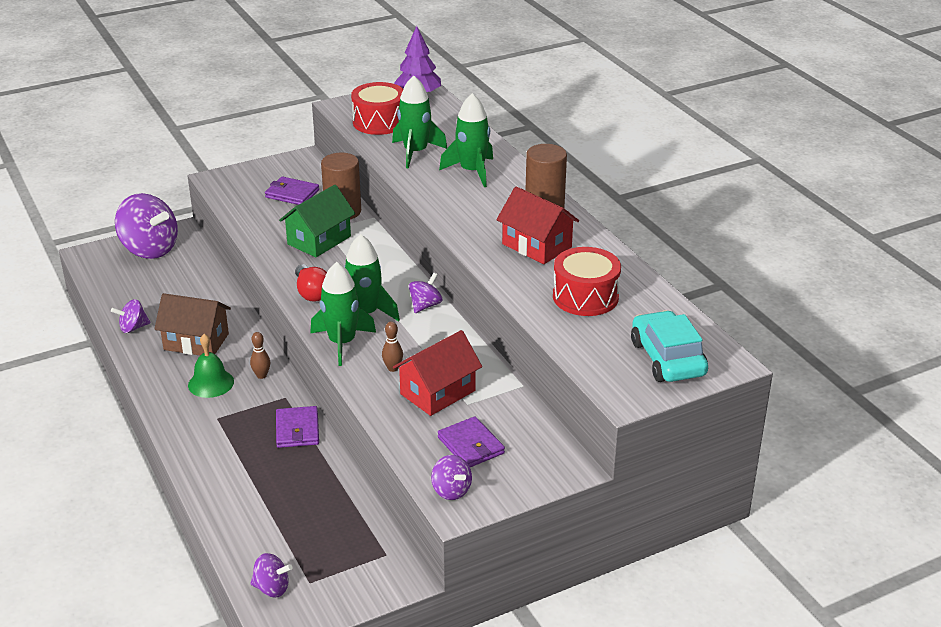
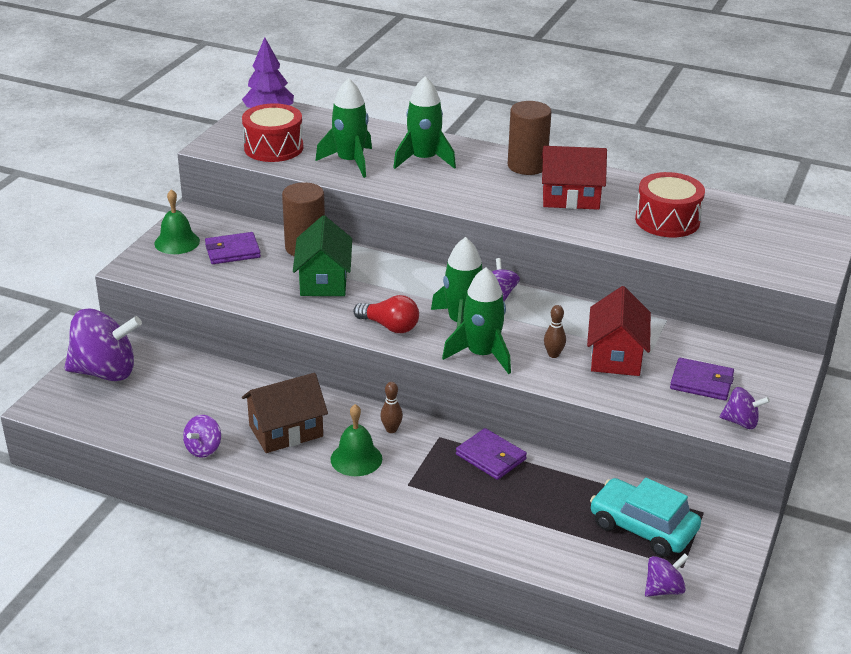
camera: 40 degrees left, 0 degrees up
(267, 172) = (177, 242): none -> green bell
(667, 358) = (790, 239): turquoise car -> turquoise car (643, 527)

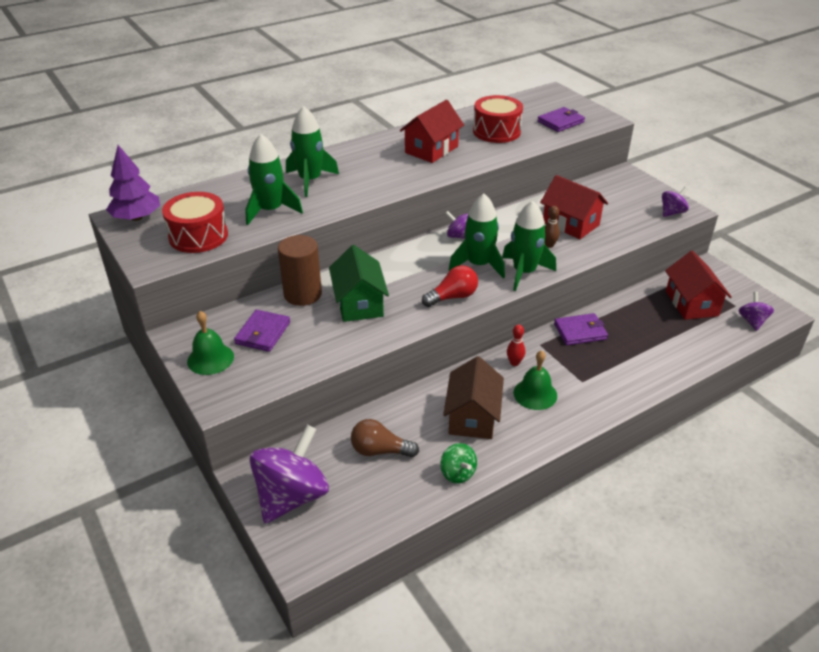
camera: 55 degrees left, 5 degrees up
(195, 395) = (380, 450): none -> brown light bulb
(203, 449) = (457, 473): purple spinning top -> green spinning top
(324, 280) = (359, 303): green house -> green house turned 45 degrees clockwise
(391, 429) = (514, 363): brown bowling pin -> red bowling pin
(527, 166) = (371, 148): brown cylinder -> none
(643, 527) = (691, 303): turquoise car -> red house
(701, 382) = (623, 208): purple wallet -> purple wallet (560, 122)

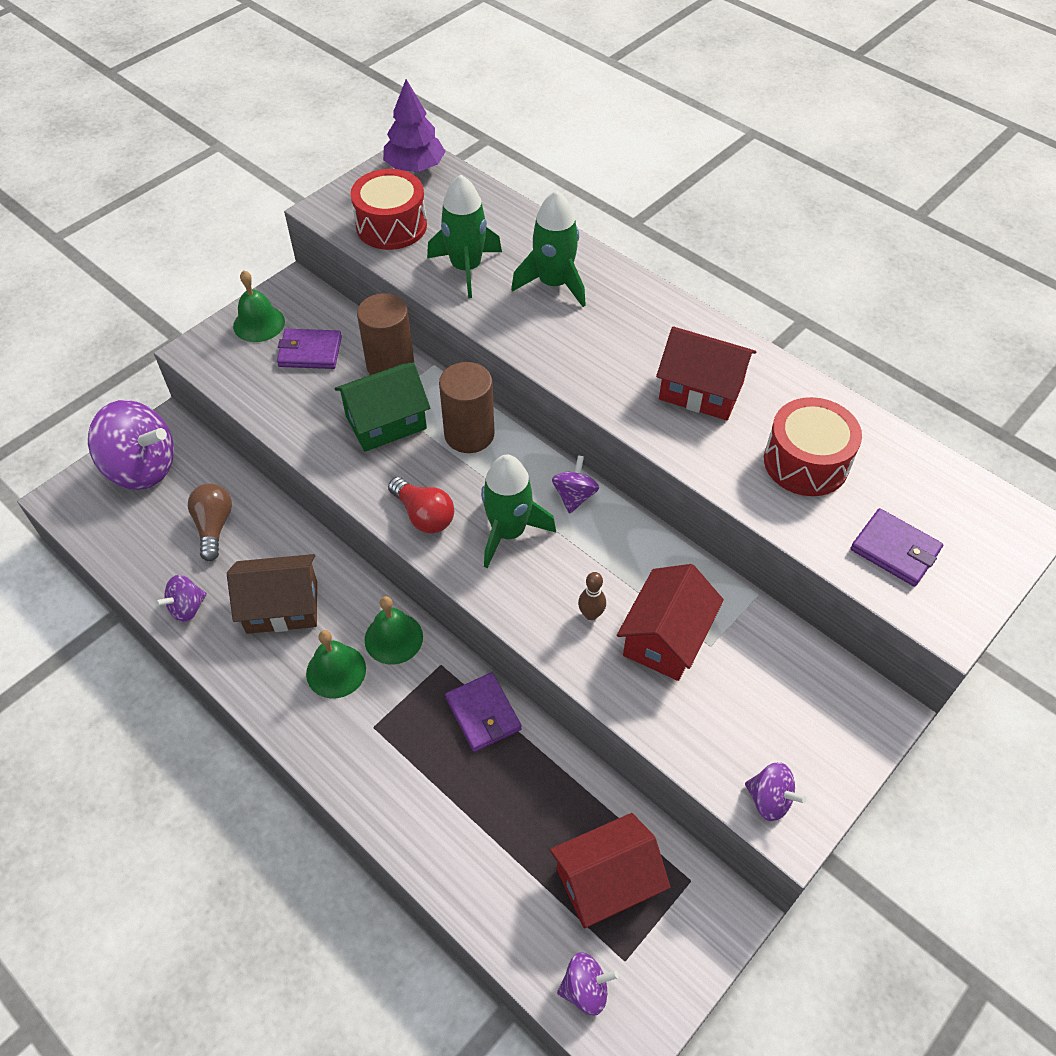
camera: 75 degrees right, 15 degrees up
(388, 268) = (469, 434): none -> brown cylinder
(457, 473) = (187, 608): green spinning top -> purple spinning top
(514, 363) = (393, 638): red bowling pin -> green bell
(524, 272) = (506, 591): green rocket -> none

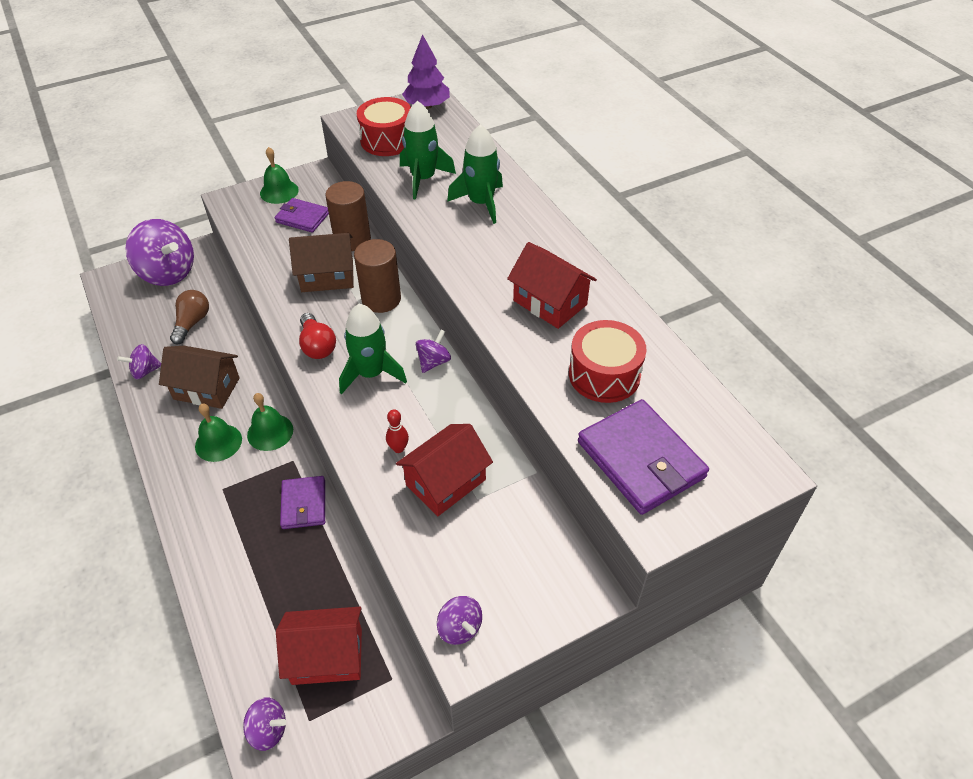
camera: 20 degrees right, 5 degrees down
(386, 422) = (327, 276): green house -> brown house
(591, 614) = (398, 448): brown bowling pin -> red bowling pin
(895, 550) = (641, 460): purple wallet -> purple wallet, size x1.68

